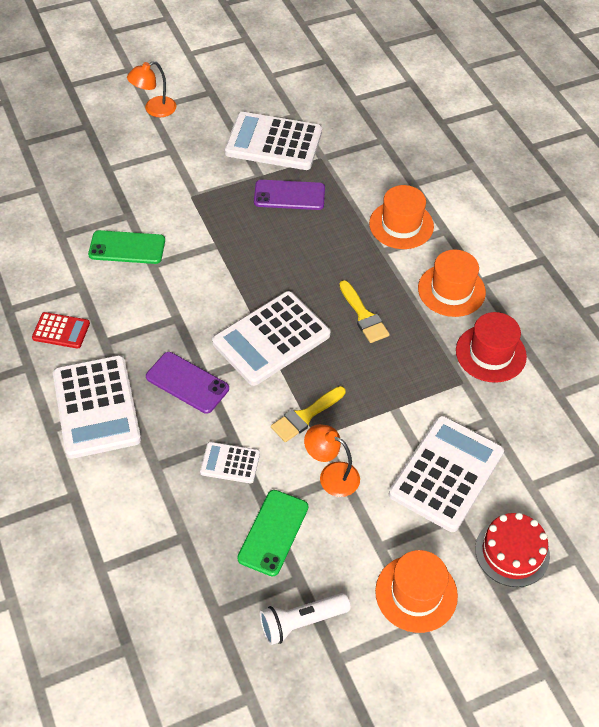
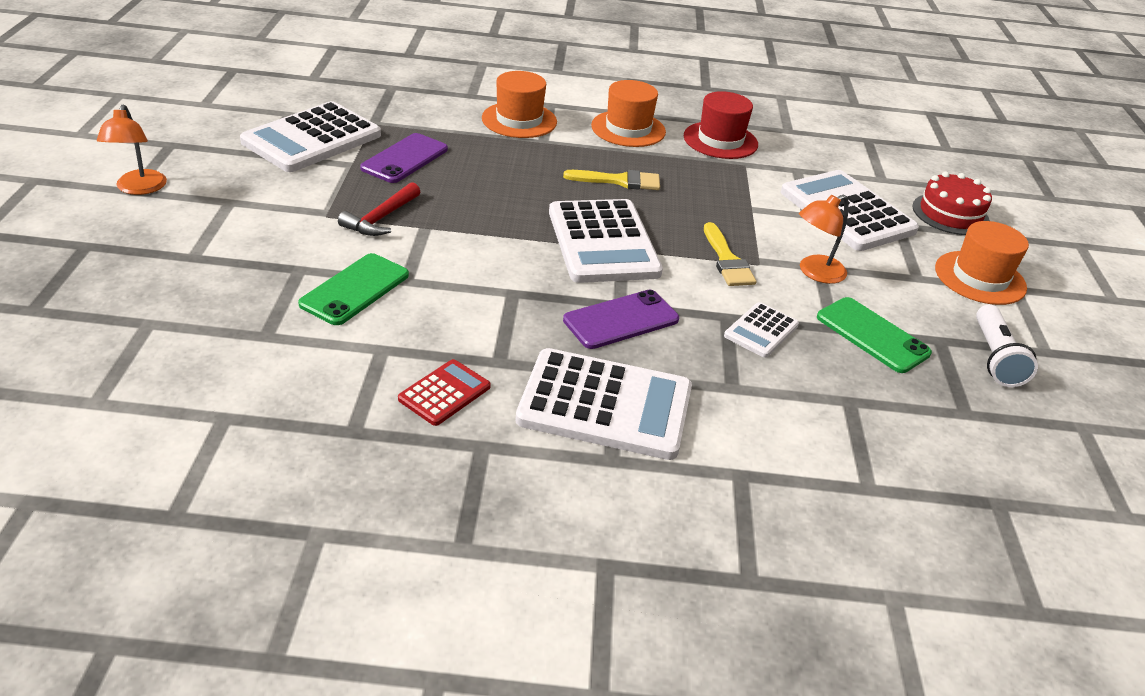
camera: 65 degrees left, 15 degrees down
(208, 221) = (381, 218): none -> red hammer

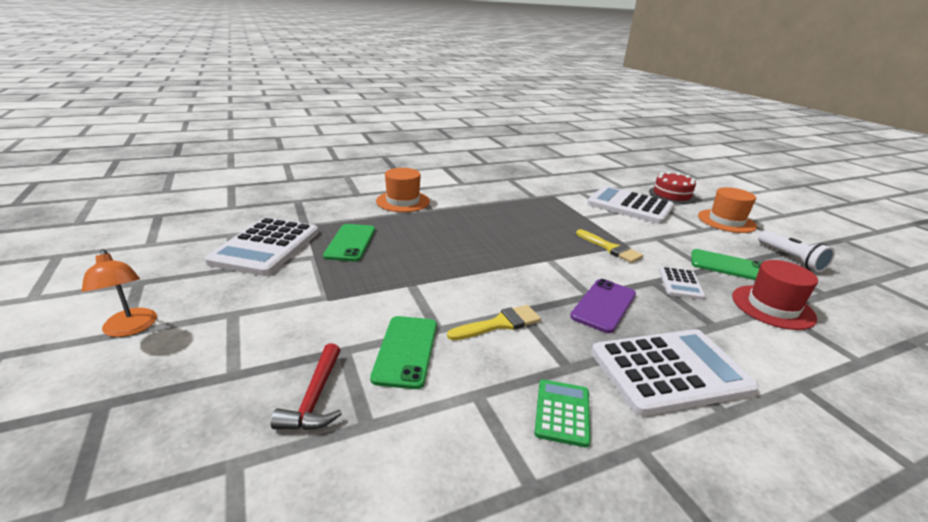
camera: 25 degrees left, 10 degrees down
(381, 218) = (373, 288): red hammer -> red hammer (315, 398)
(404, 159) = (350, 243): purple phone -> green phone
(444, 393) = (562, 412): red calculator -> green calculator
(602, 242) = (534, 259): white calculator -> none
(619, 181) = (500, 221): yellow brush -> yellow brush (499, 324)
(628, 129) = (471, 192): orange hat -> none
(720, 140) = (526, 186): red hat -> red hat (772, 307)
(815, 273) = (659, 241): orange lamp -> none

